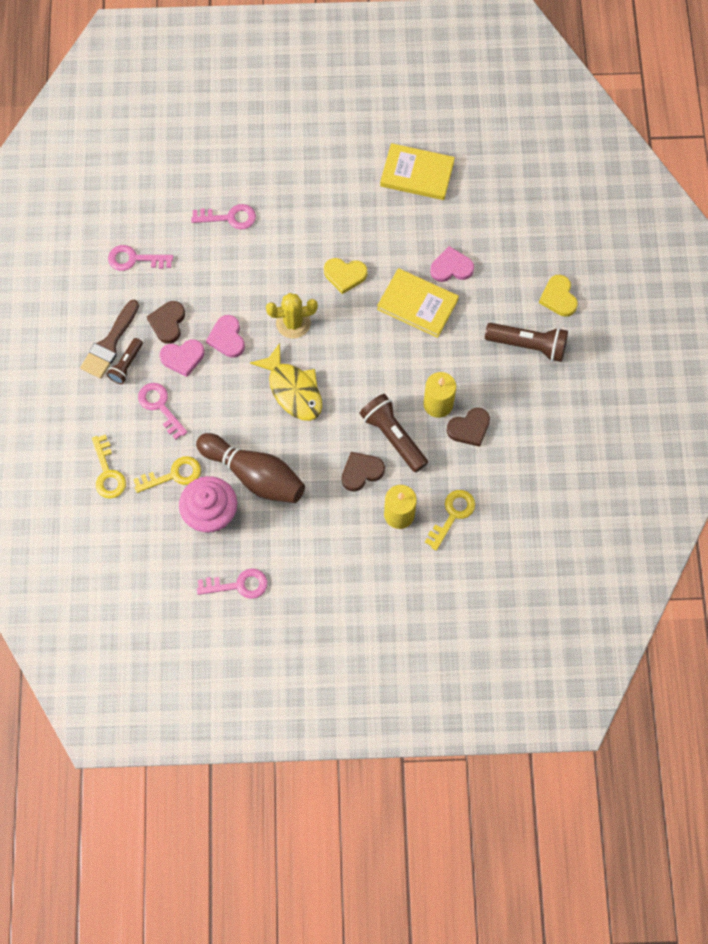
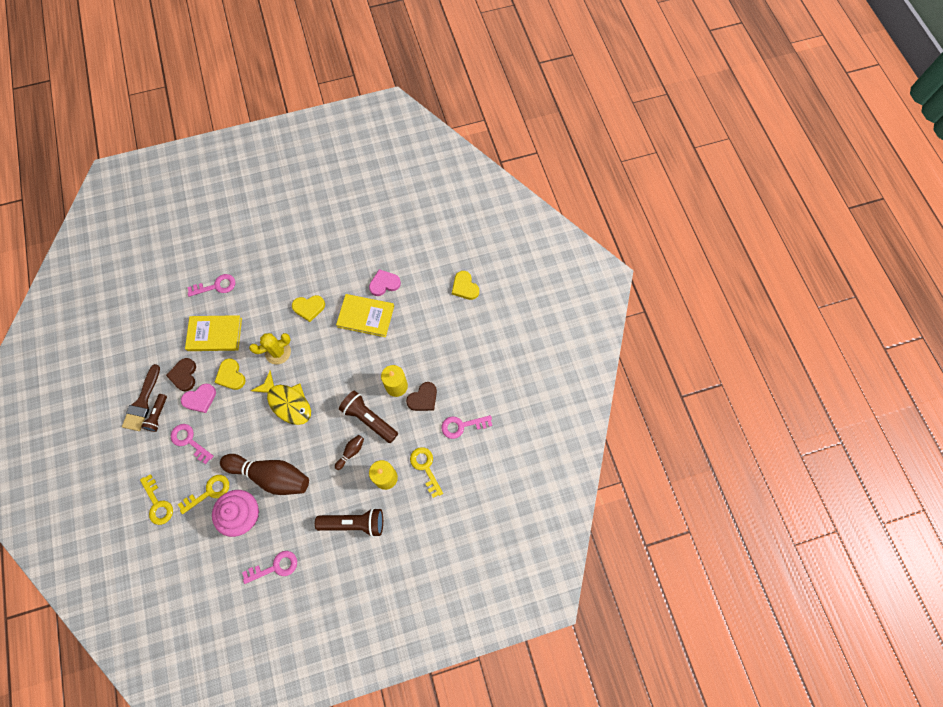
camera: 15 degrees left, 0 degrees up
(134, 259) = (151, 334): pink key -> pink key (462, 426)
(227, 338) = (231, 375): pink heart -> yellow heart
(361, 472) = (351, 452): brown heart -> brown bowling pin
(417, 174) = (345, 223): yellow book -> yellow book (215, 334)
(452, 515) = (425, 467): yellow key -> yellow key turned 45 degrees counterclockwise
(528, 345) = (451, 326): brown flashlight -> brown flashlight (354, 523)

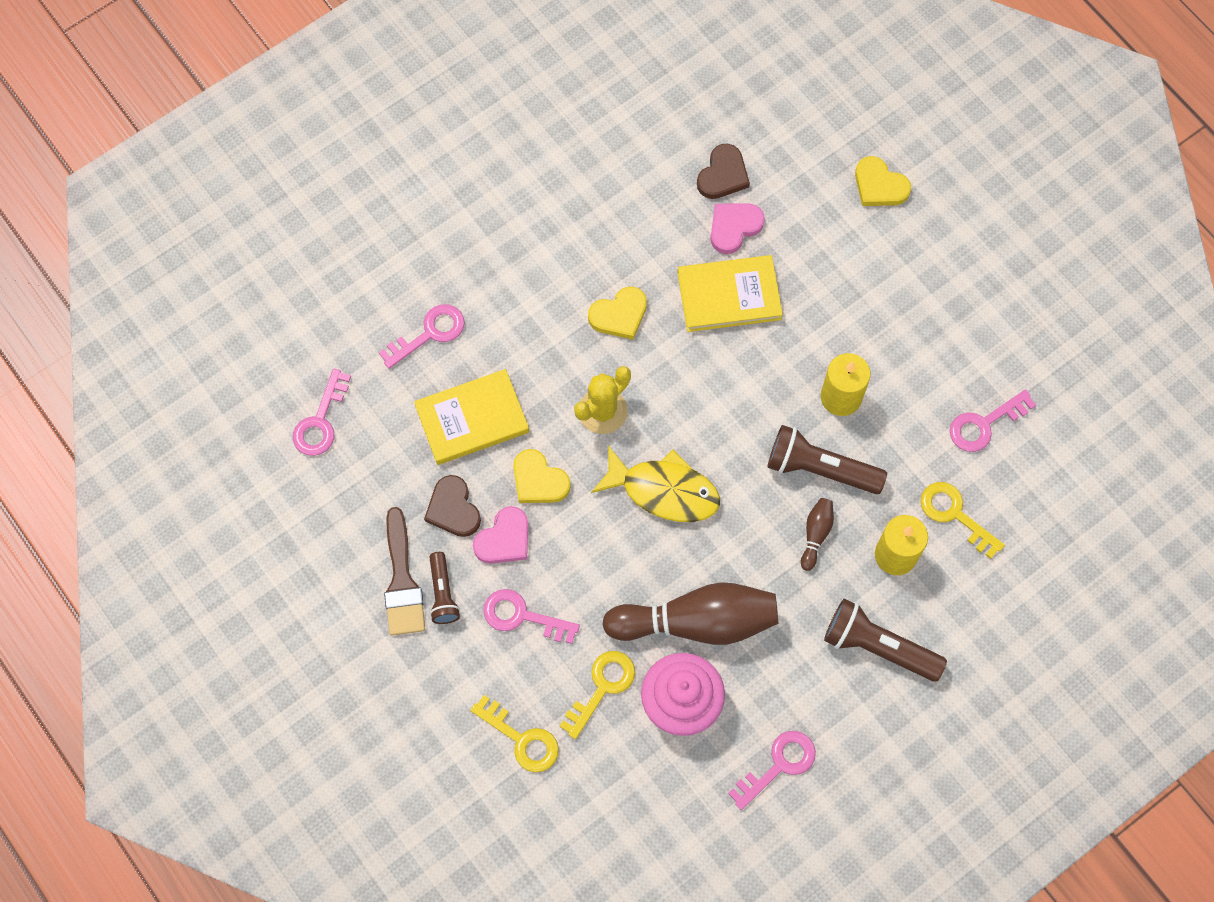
camera: 20 degrees left, 0 degrees up
(145, 310) = (320, 421): none -> pink key
(354, 523) = (877, 647): brown flashlight -> brown flashlight turned 135 degrees counterclockwise
(423, 398) = (897, 402): brown heart -> brown heart (723, 175)

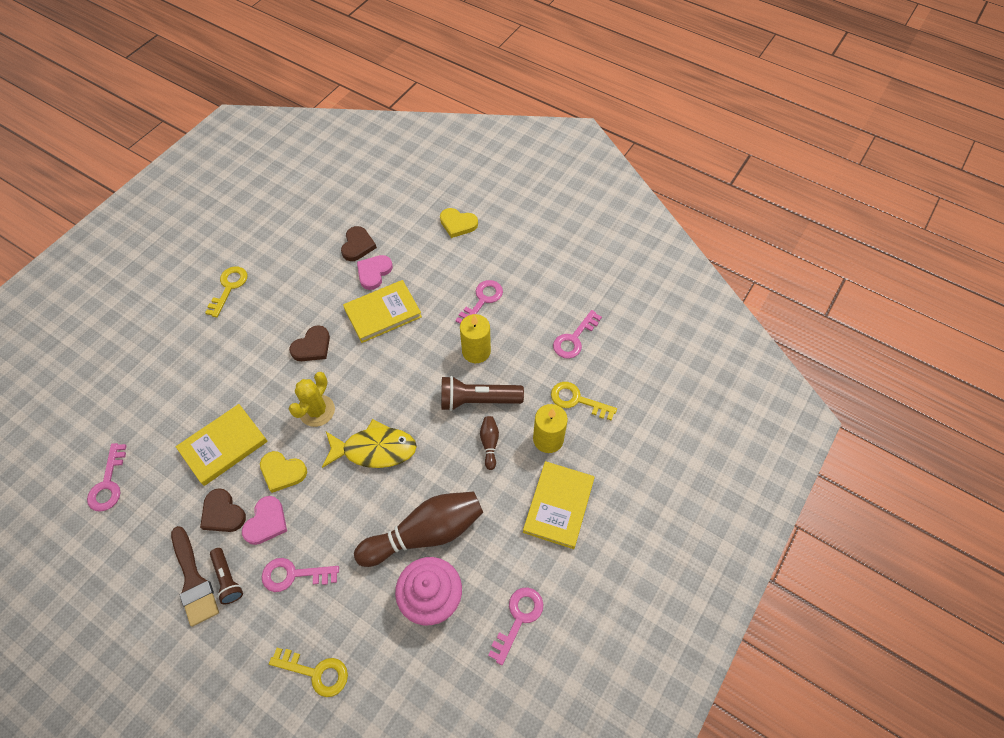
camera: 20 degrees left, 10 degrees down
(429, 333) = (180, 398): pink key -> pink key (482, 300)
(602, 687) = (368, 607): yellow key -> yellow key (229, 287)
(619, 315) = (312, 346): yellow heart -> brown heart
(877, 647) = (559, 506): brown flashlight -> yellow book

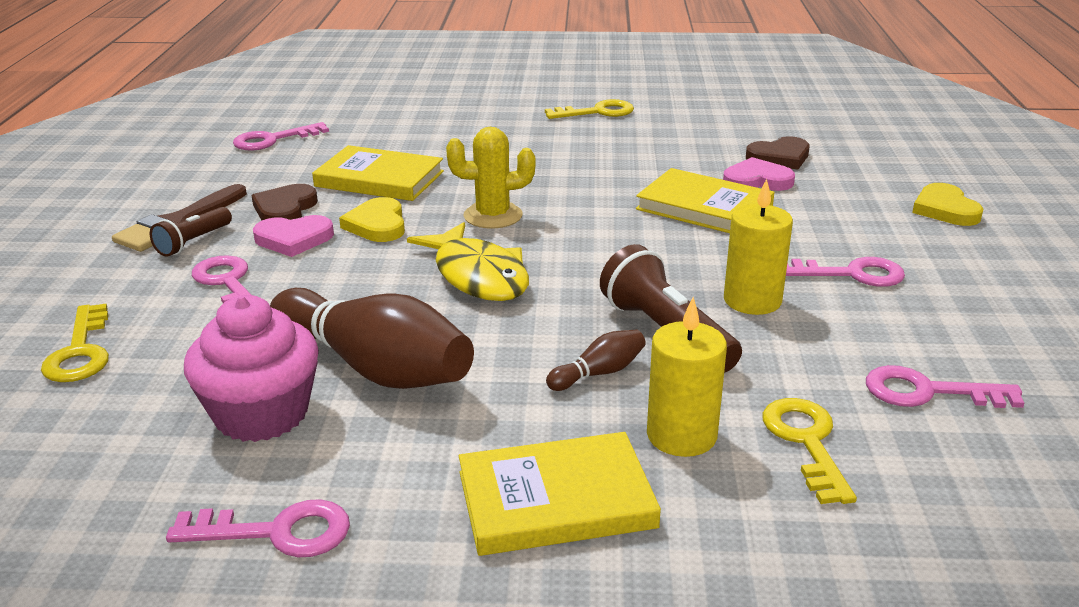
camera: 60 degrees right, 30 degrees down
(312, 346) = (584, 181): brown heart -> none

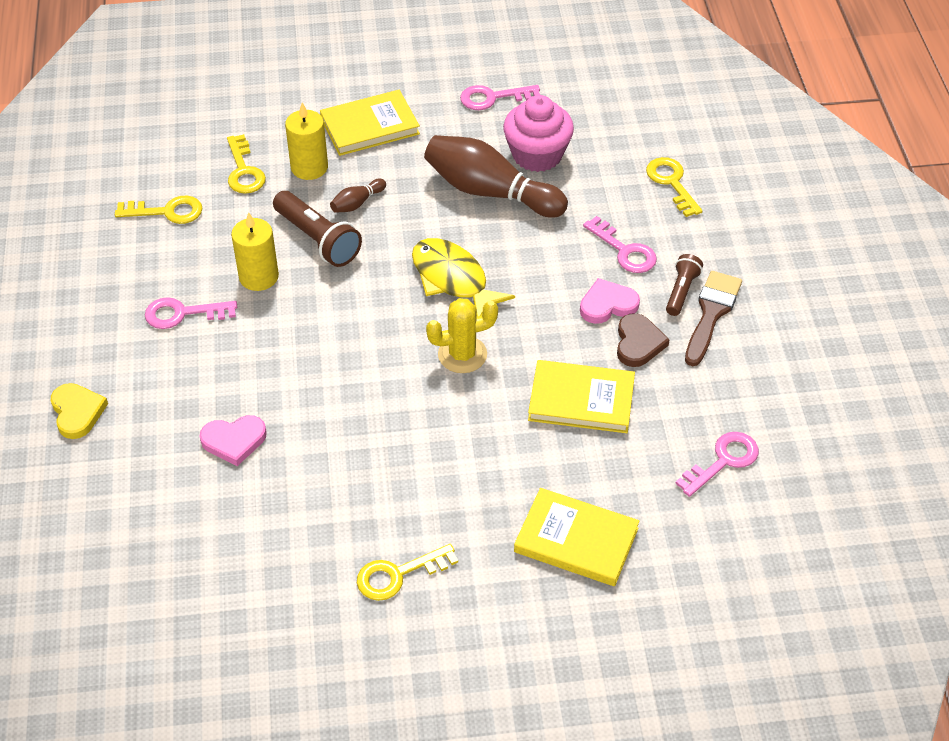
camera: 170 degrees right, 20 degrees up
(377, 225) = (552, 331): yellow heart -> none
(704, 207) = (285, 389): yellow book -> yellow book (576, 540)
(779, 157) = (205, 490): brown heart -> none
(928, 392) = (167, 211): pink key -> yellow key

